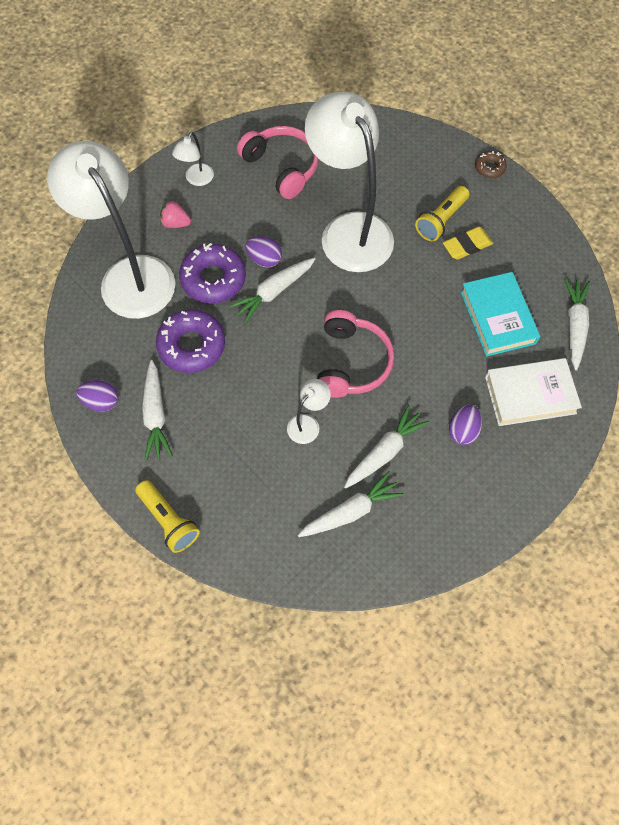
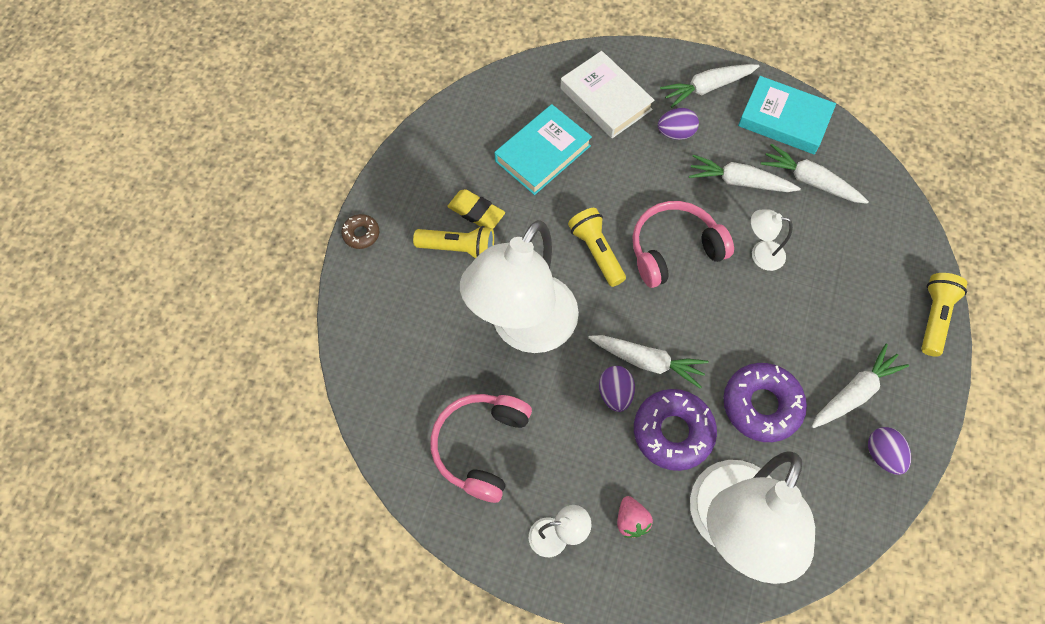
camera: 120 degrees left, 0 degrees up
(383, 307) = (596, 252): none -> yellow flashlight
(427, 534) = (784, 119): none -> turquoise book
(574, 326) = (512, 92): white carrot -> white carrot (707, 88)

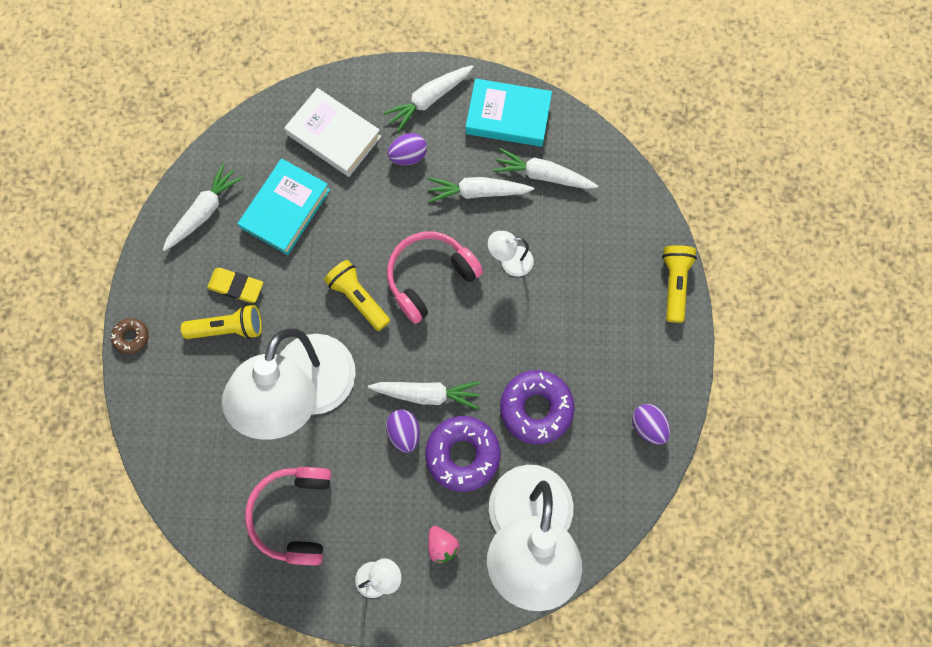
camera: 15 degrees left, 10 degrees up
(854, 392) = (615, 374): white carrot -> white carrot (205, 211)

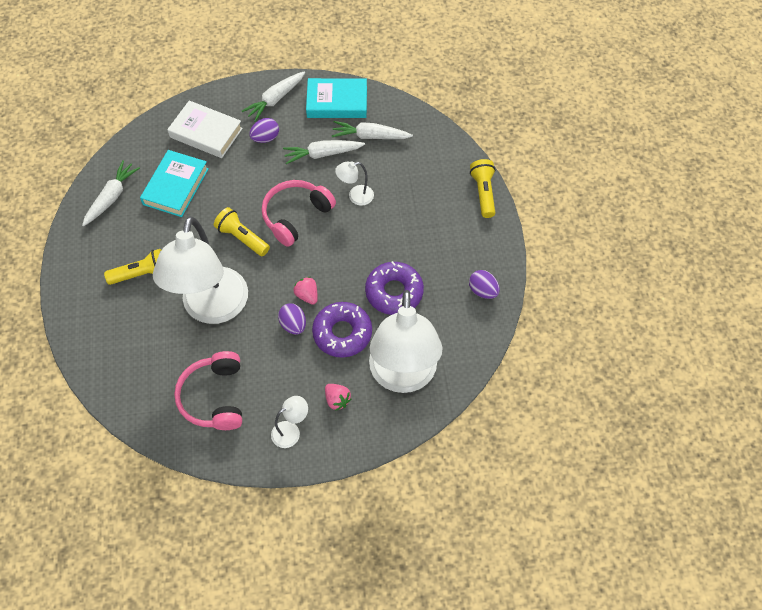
camera: 10 degrees left, 15 degrees down
(131, 337) = (64, 292): brown donut -> none
(236, 286) = (144, 244): yellow eraser -> none
(427, 393) = (307, 295): white carrot -> pink strawberry

